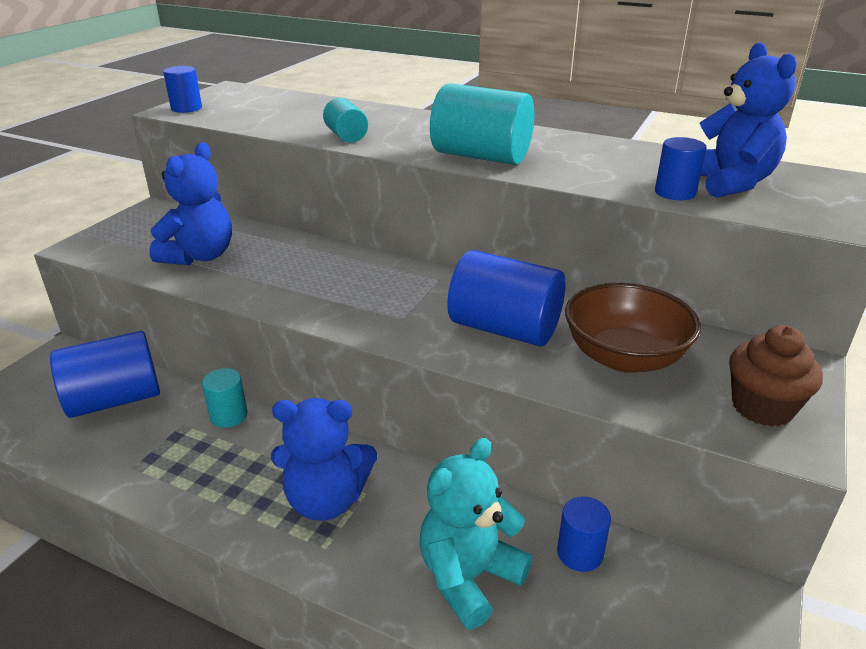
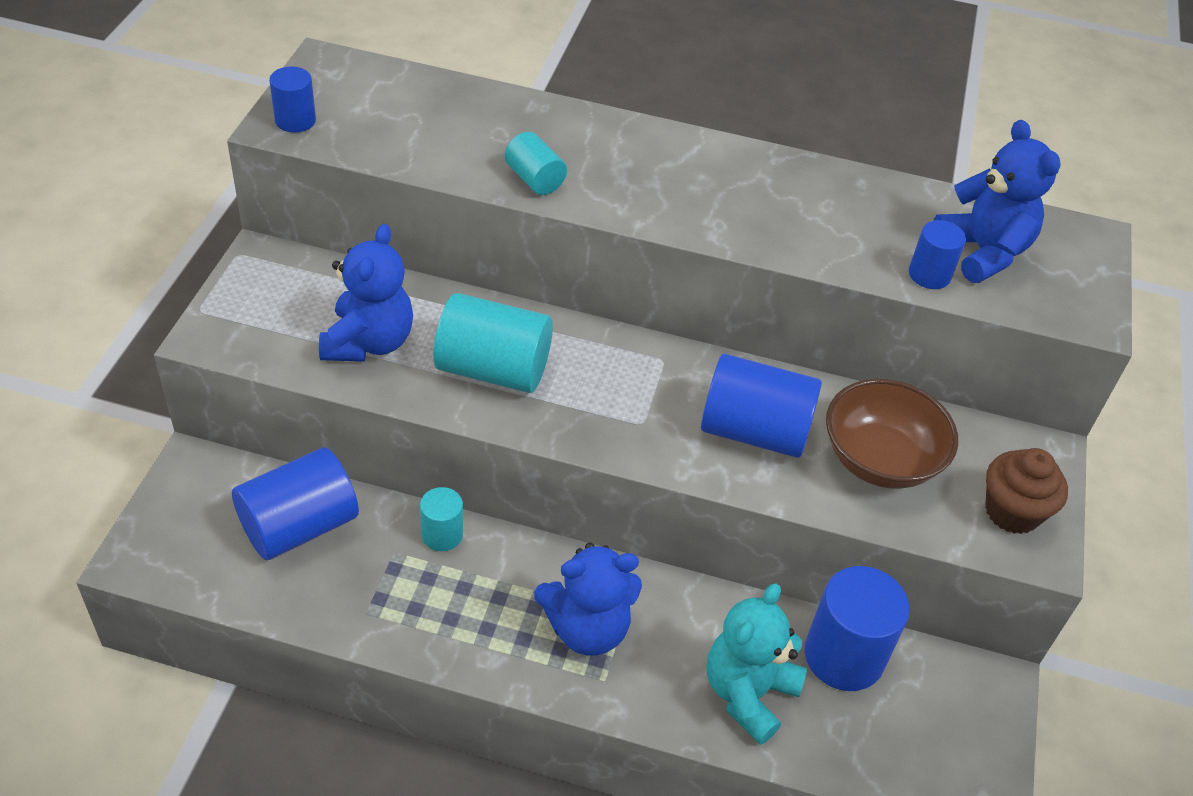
camera: 15 degrees left, 15 degrees up
(481, 156) = (708, 215): turquoise cylinder -> turquoise cylinder (493, 369)
(579, 553) = (844, 656): blue cylinder -> blue cylinder, size x1.87

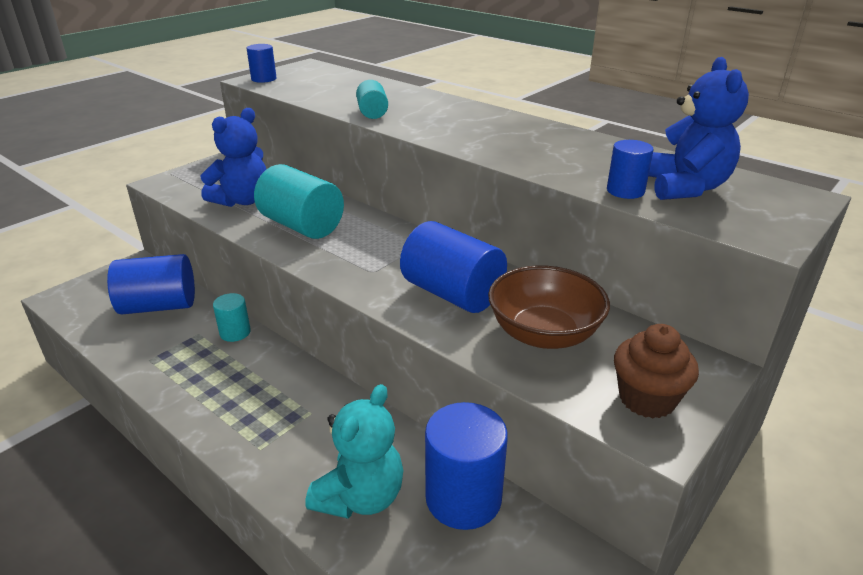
camera: 30 degrees right, 15 degrees down
(587, 628) = (277, 412): blue teddy bear -> none
(748, 693) = (360, 497): turquoise teddy bear -> turquoise teddy bear turned 150 degrees clockwise

